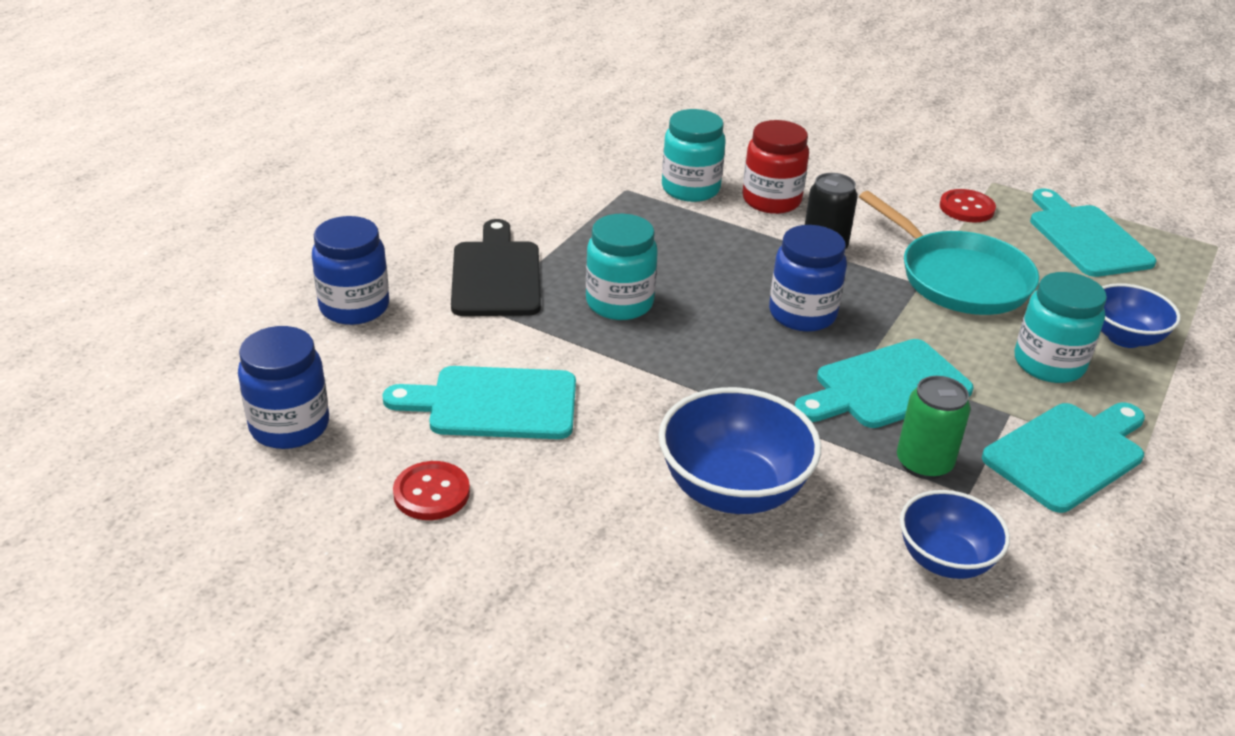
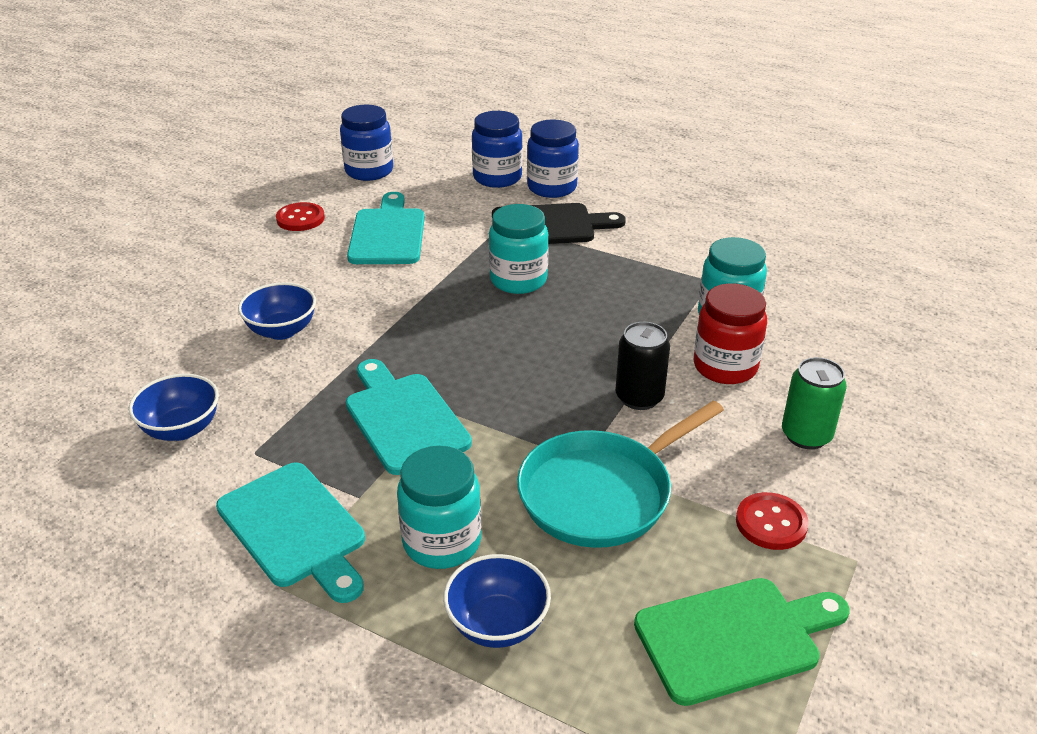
camera: 90 degrees right, 0 degrees up
(733, 490) = (282, 330): blue bowl -> blue bowl, size x0.64
(802, 314) = (515, 376): blue jar -> blue jar (552, 187)
(924, 463) = (296, 430): green can -> green can (806, 435)
(1086, 238) = (735, 638): turquoise cutting board -> green cutting board

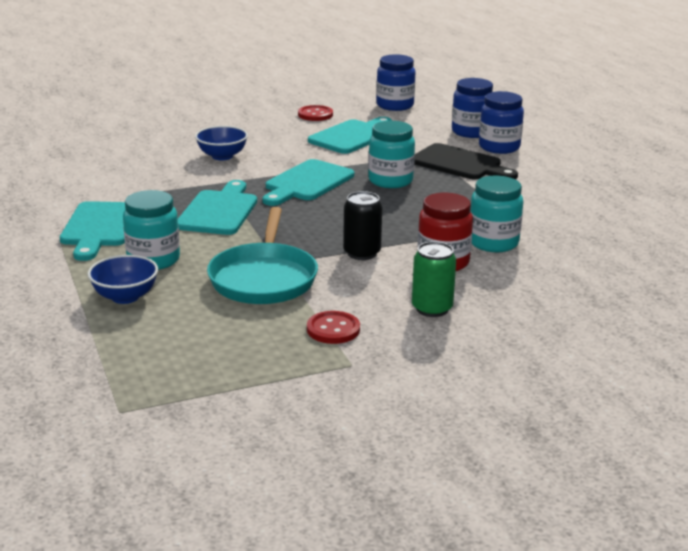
camera: 40 degrees right, 10 degrees down
(181, 429) = (113, 175): blue bowl -> none
(438, 325) = (307, 183): none -> turquoise cutting board
(601, 493) = (264, 278): turquoise pan -> turquoise pan turned 90 degrees counterclockwise
(735, 638) = (225, 356): green cutting board -> none

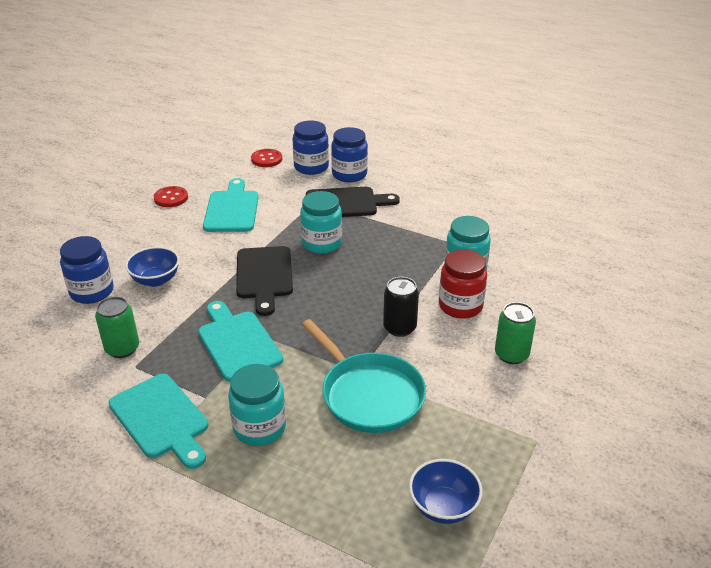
camera: 40 degrees left, 10 degrees up
(125, 297) = (294, 483): blue bowl -> blue bowl (443, 507)
(137, 183) = (122, 348): none -> green can
(307, 183) = (264, 276): turquoise cutting board -> black cutting board
(333, 329) = (481, 415): red button -> red button (266, 159)
(395, 105) = (220, 162): blue jar -> blue jar (92, 292)

